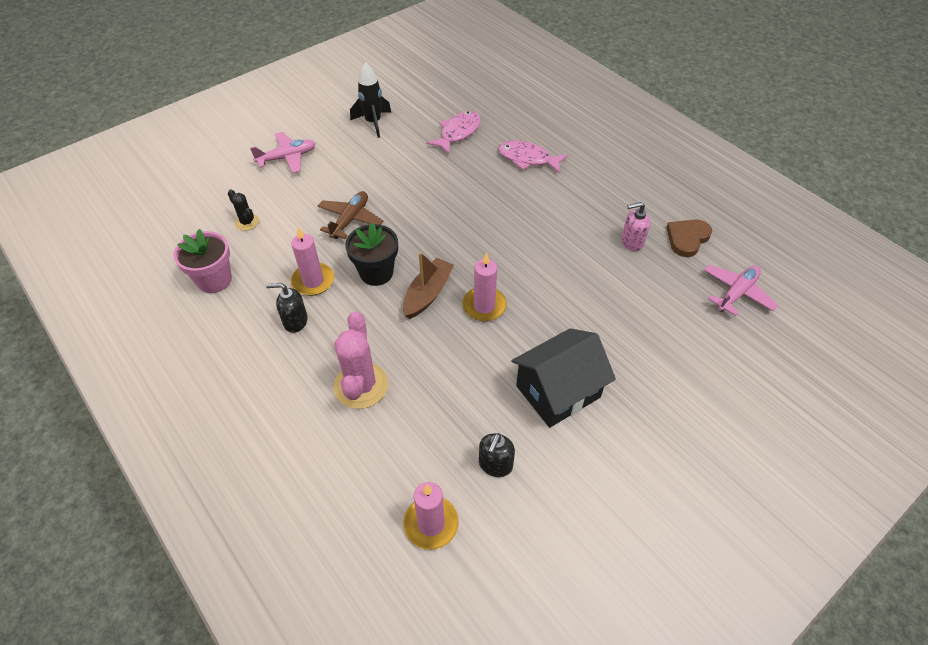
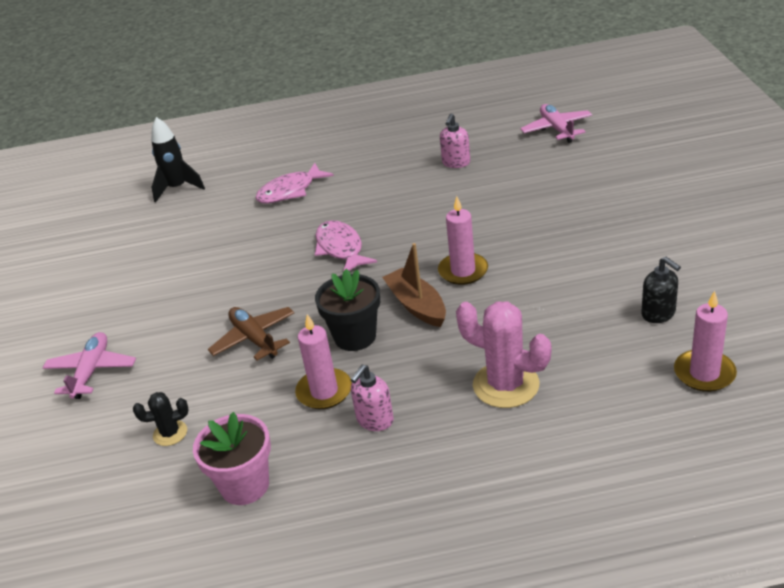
camera: 55 degrees left, 15 degrees down
(295, 321) = (374, 420): black soap dispenser -> pink soap dispenser
(373, 123) = (113, 284): black rocket -> black rocket (178, 188)
(458, 133) = (201, 226): pink fish -> pink fish (340, 248)
(558, 391) = (598, 253): black house -> none
(687, 238) = (477, 134): brown heart -> none

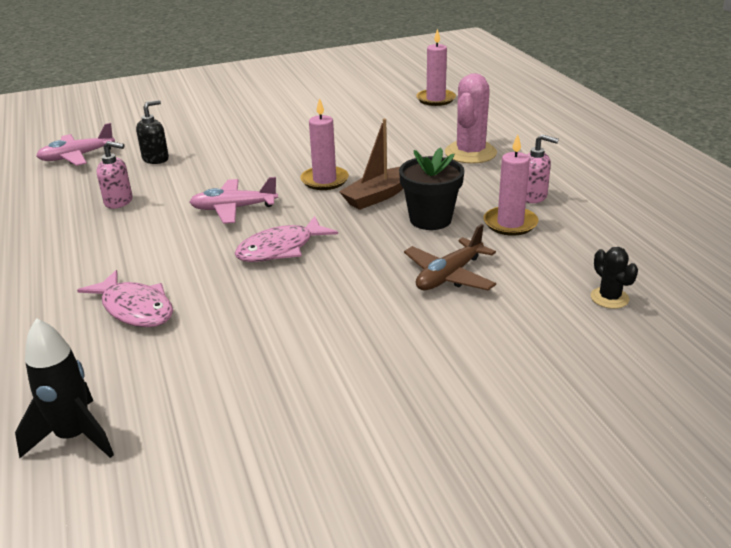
camera: 105 degrees left, 5 degrees down
(91, 371) = (548, 391): pink plane -> pink plane (234, 208)
(245, 485) = (641, 242): pink flower pot -> none
(658, 314) = (376, 111): black soap dispenser -> black soap dispenser (156, 159)

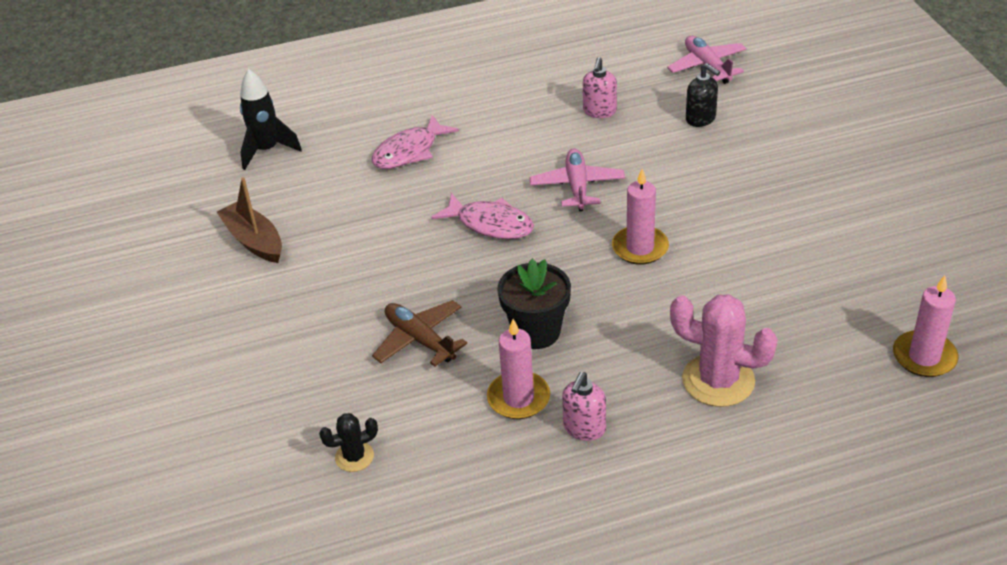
camera: 95 degrees right, 10 degrees up
(280, 249) = (490, 224): pink fish -> pink fish turned 150 degrees clockwise
(378, 196) = (597, 291): brown boat -> brown boat (254, 241)

